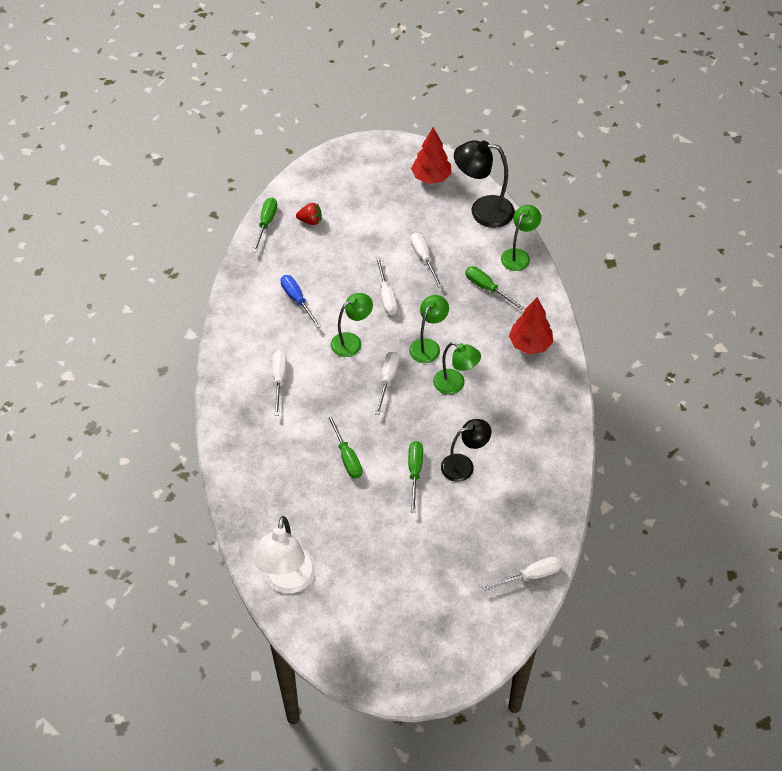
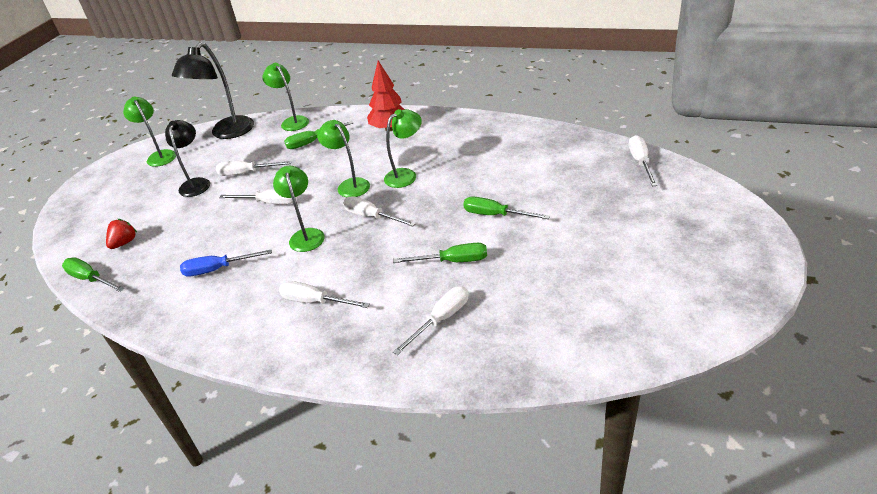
camera: 65 degrees left, 15 degrees down
(281, 468) = (441, 319): none -> white screwdriver
(287, 581) = (608, 339): white lamp -> none
(431, 177) = (159, 156): red tree -> green lamp
(464, 465) = (501, 183): black lamp -> black lamp (196, 183)

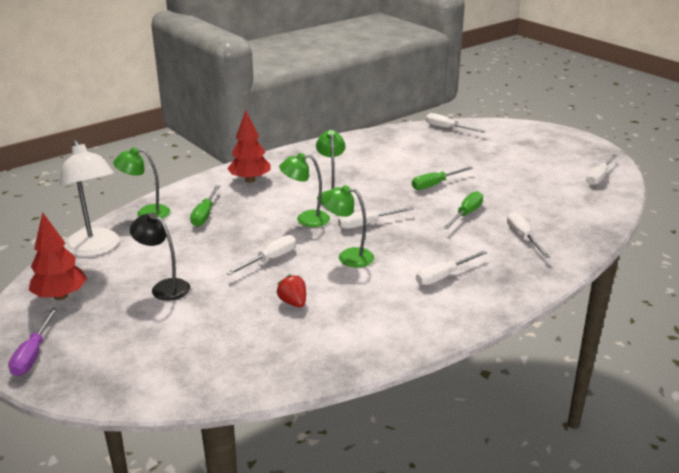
camera: 60 degrees left, 10 degrees down
(90, 185) = (33, 354): none -> purple screwdriver
(90, 279) = (242, 386): green screwdriver -> none
(124, 243) = (206, 352): red strawberry -> red strawberry (293, 302)
(159, 156) = (60, 296): green lamp -> red tree
(218, 269) = (336, 308): blue screwdriver -> none
(227, 133) = (96, 248): black lamp -> white lamp
(246, 173) = (197, 257): white screwdriver -> white screwdriver (599, 177)

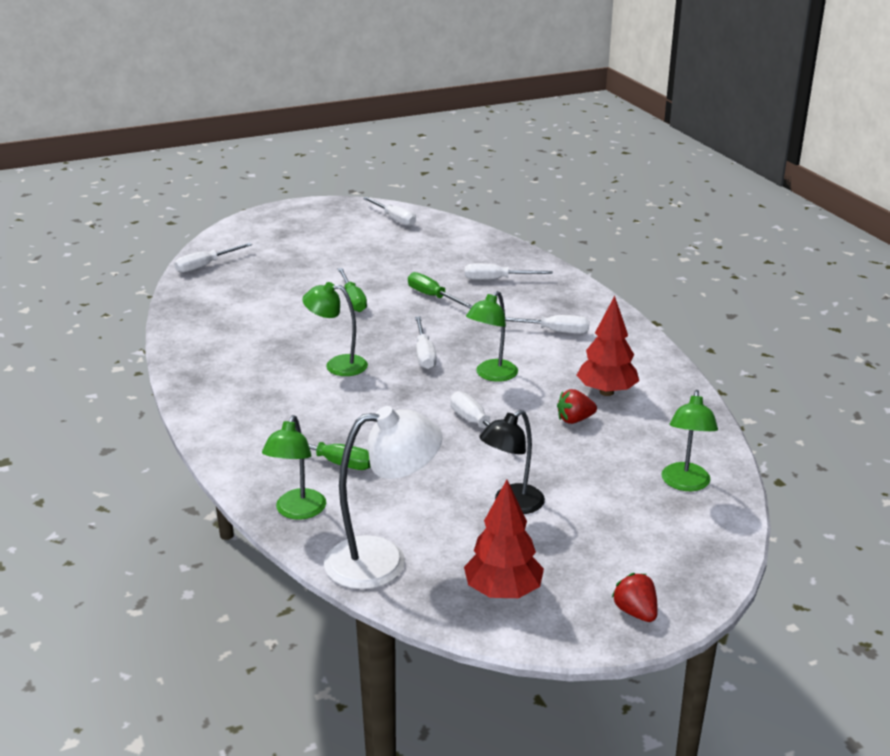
camera: 75 degrees left, 0 degrees up
(33, 354) = (635, 612): purple screwdriver -> red strawberry
(250, 180) = (249, 417): red tree -> red tree (606, 392)
(306, 219) = (390, 390): green lamp -> green lamp (685, 484)
(443, 276) = (553, 331): white screwdriver -> white screwdriver turned 60 degrees counterclockwise

